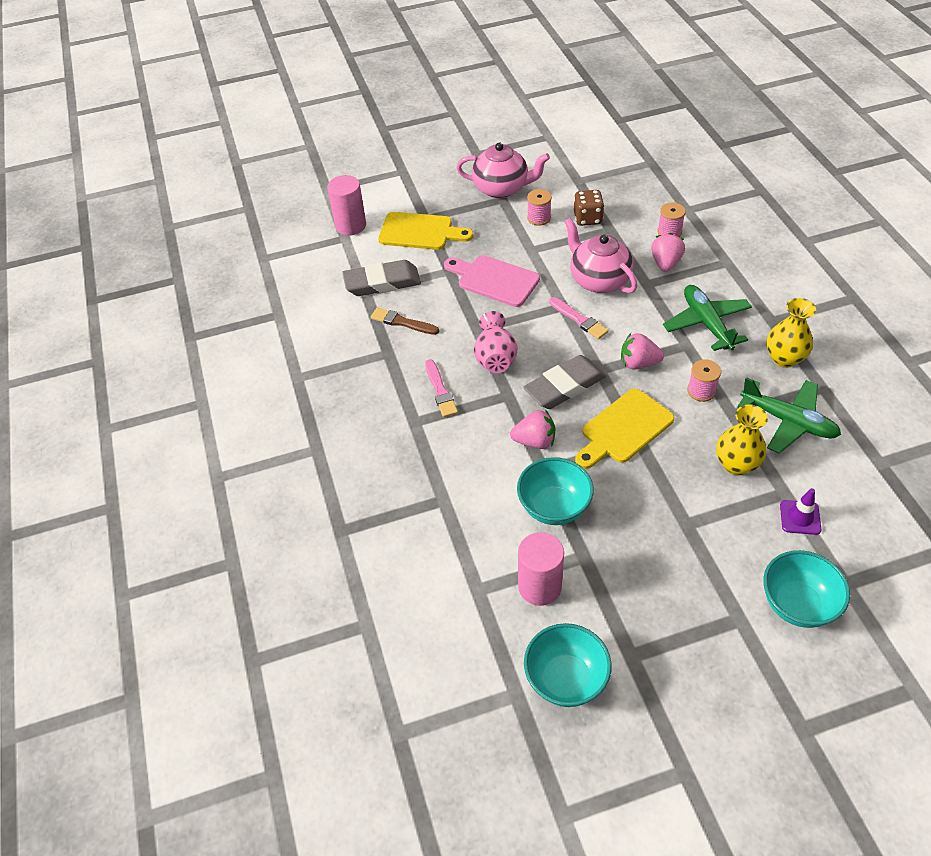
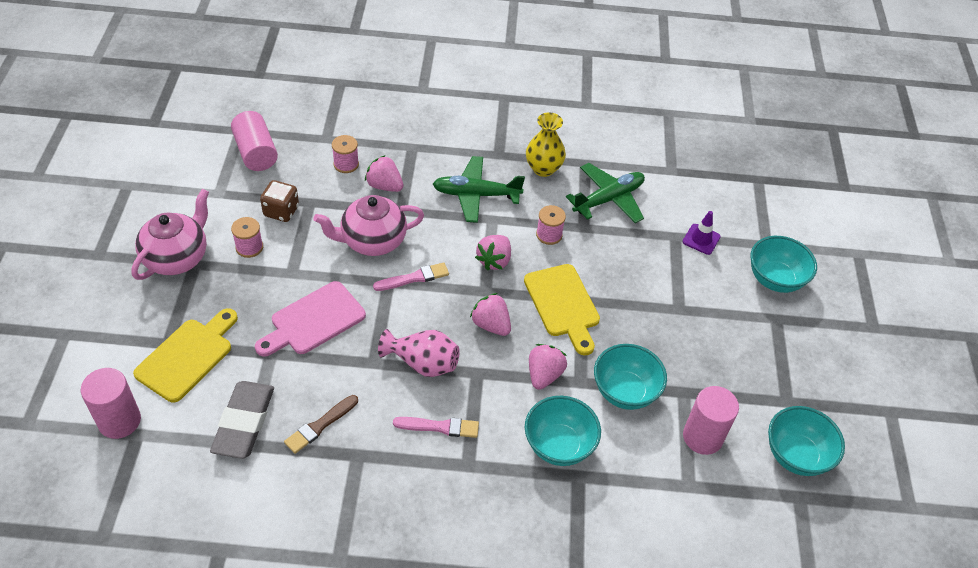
camera: 75 degrees left, 0 degrees up
(466, 476) = (559, 445): none -> turquoise bowl
(564, 386) = (491, 325): grey eraser -> pink strawberry
(636, 180) = (256, 153): none -> pink cylinder
(736, 464) = (635, 251): yellow vase -> none

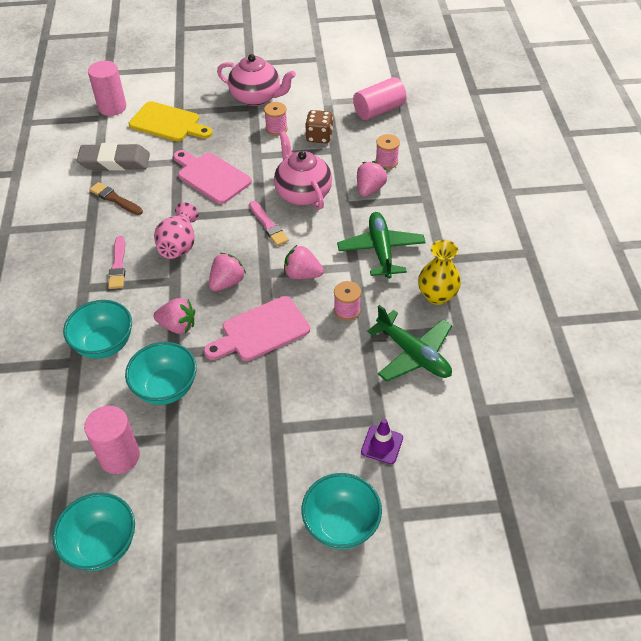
camera: 85 degrees right, 0 degrees up
(563, 304) = (261, 331): yellow cutting board -> pink cutting board

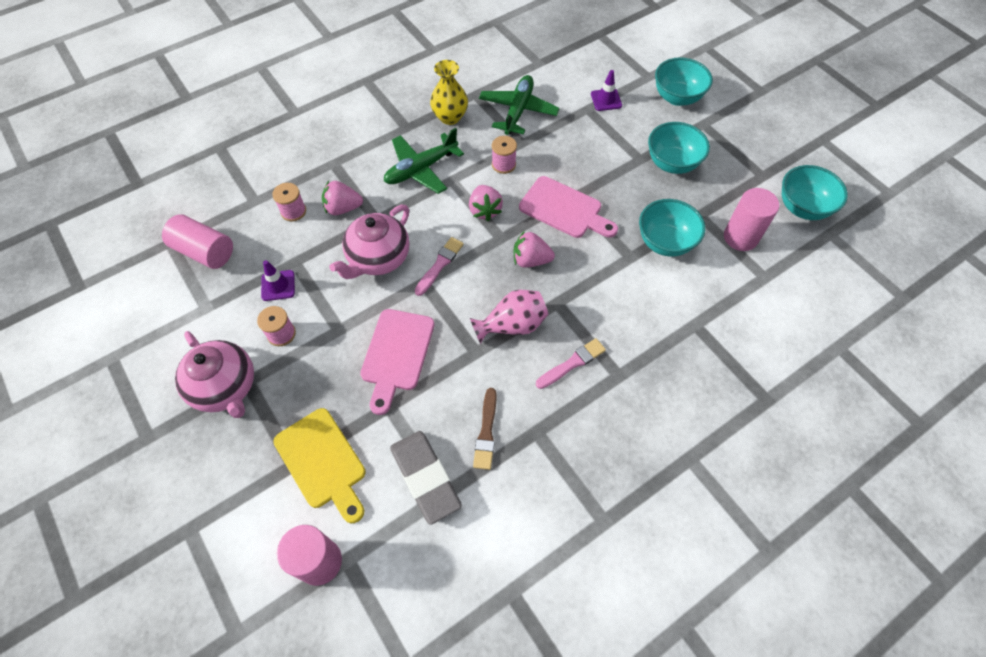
camera: 120 degrees left, 10 degrees up
(104, 344) = (662, 313): turquoise bowl -> turquoise bowl (672, 163)
(168, 123) = (322, 462): yellow cutting board -> yellow cutting board turned 150 degrees clockwise
(178, 326) = (603, 270): pink strawberry -> none
(256, 97) = (225, 387): pink teapot -> pink teapot turned 150 degrees clockwise
(319, 137) = (278, 285): brown dice -> purple traffic cone

